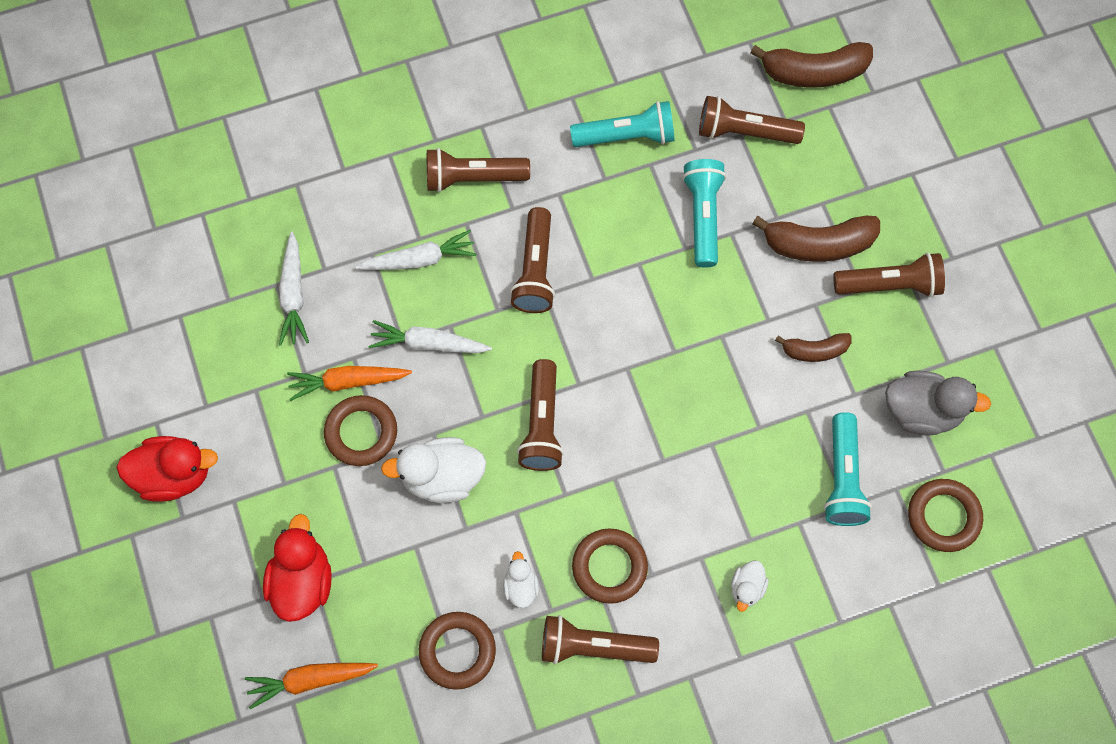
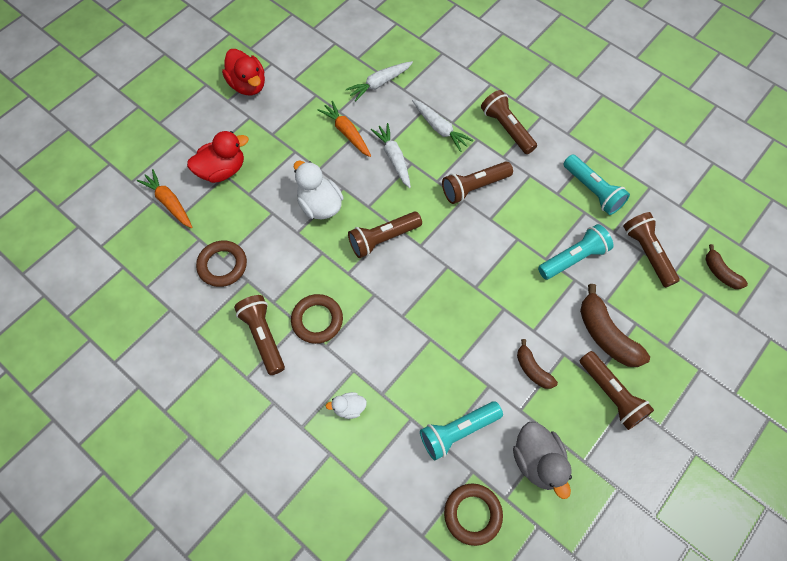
camera: 60 degrees right, 5 degrees down
(361, 432) = (322, 153): brown ring -> none
(521, 586) = (278, 278): white duck -> none
(814, 72) = (720, 273): brown banana -> brown banana, size x0.59

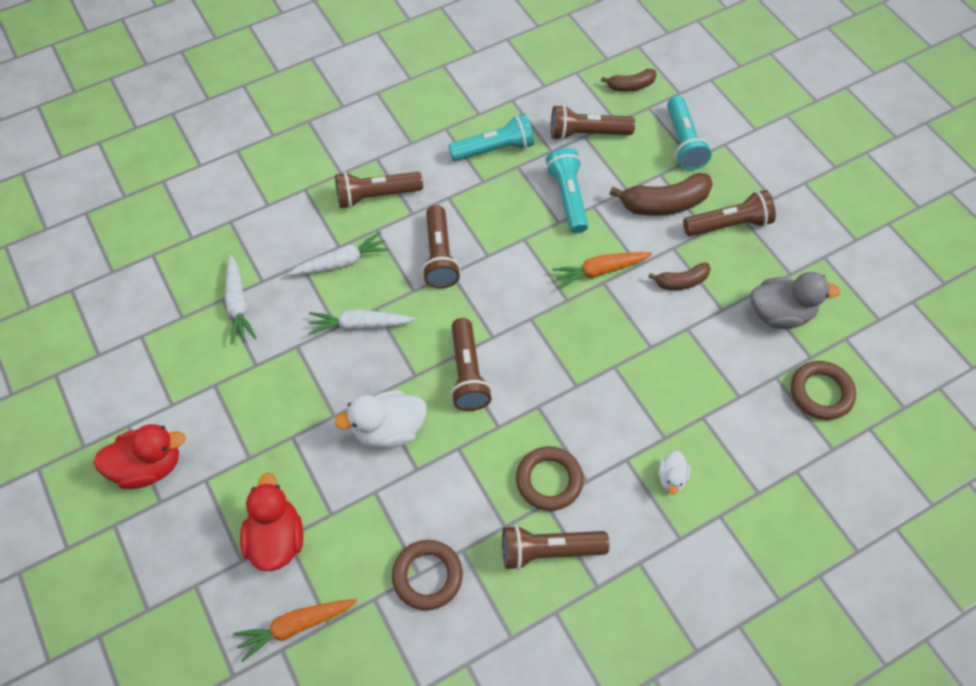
camera: 70 degrees left, 5 degrees down
(347, 133) = (295, 366): orange carrot -> orange carrot (600, 271)
(457, 431) = (729, 376): turquoise flashlight -> turquoise flashlight (683, 142)

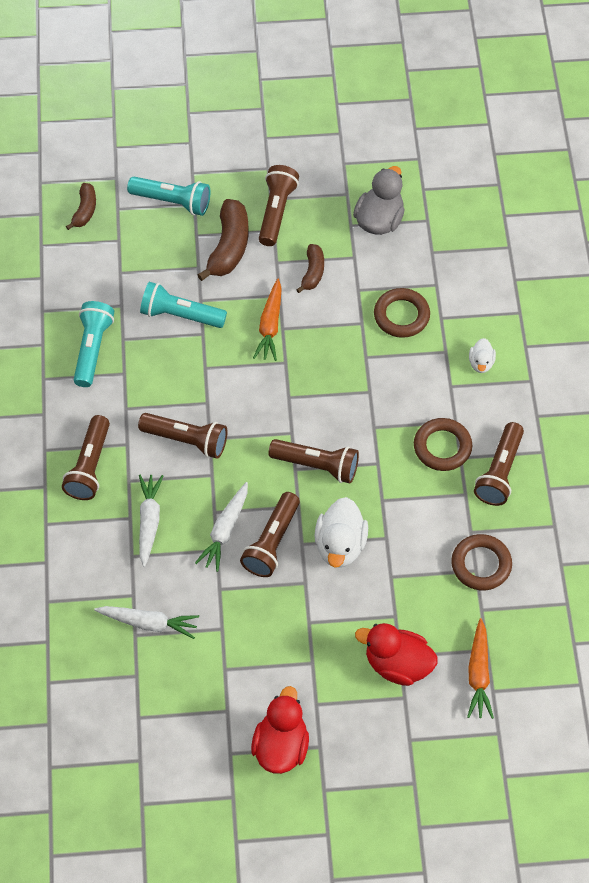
camera: 65 degrees left, 0 degrees up
(587, 133) = (118, 269): brown flashlight -> brown flashlight (271, 542)
(671, 478) = (481, 363): white duck -> white duck turned 60 degrees clockwise
(821, 393) = (460, 230): brown ring -> brown ring (401, 315)

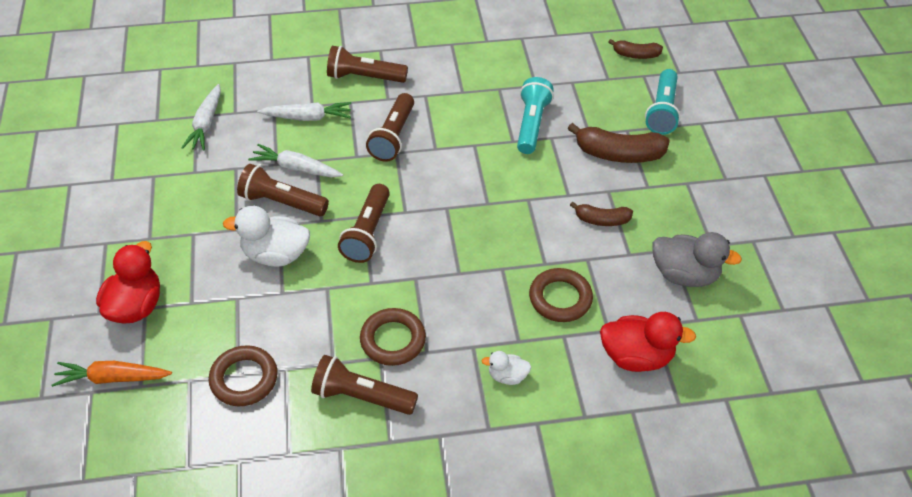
camera: 85 degrees right, 10 degrees down
(93, 349) = (485, 70): turquoise flashlight -> none
(270, 325) = (530, 189): orange carrot -> none
(276, 212) = (671, 188): brown flashlight -> none
(281, 746) = (67, 219): red duck -> red duck (636, 356)

